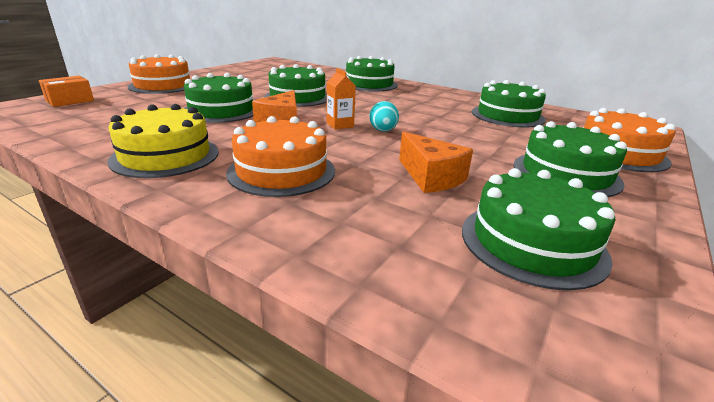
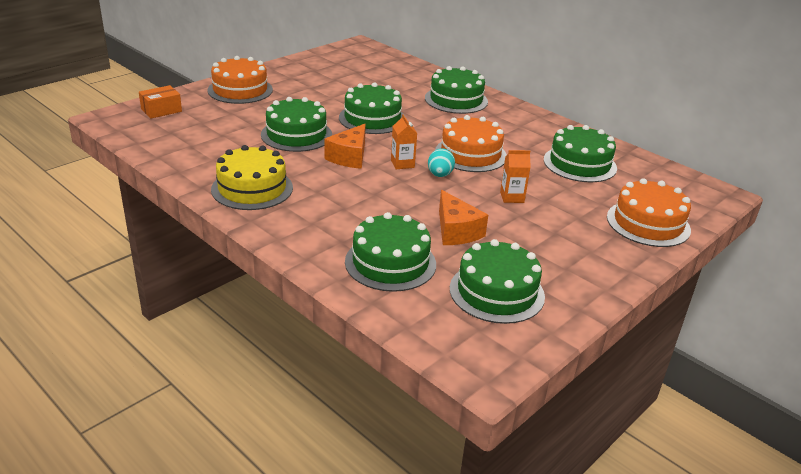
camera: 10 degrees right, 5 degrees up
(281, 171) = (340, 213): orange cake -> orange cake (470, 154)
(467, 143) = (512, 197): none -> orange carton
(566, 173) = (575, 240): green cake -> green cake (390, 263)

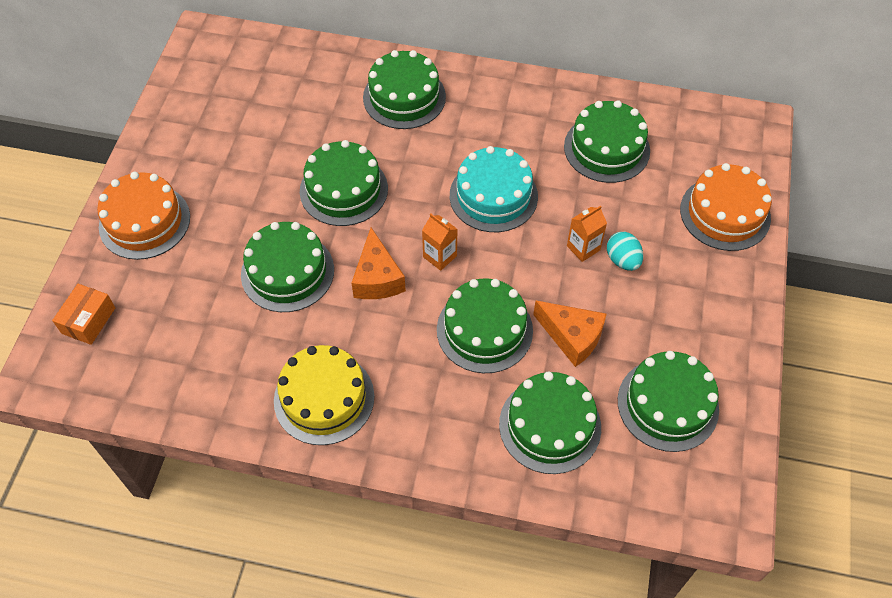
camera: 30 degrees left, 25 degrees up
(395, 203) = (484, 330): none -> green cake
(440, 175) = (490, 253): turquoise egg -> turquoise egg (622, 260)
(470, 154) = (493, 196): orange cake -> turquoise cake

